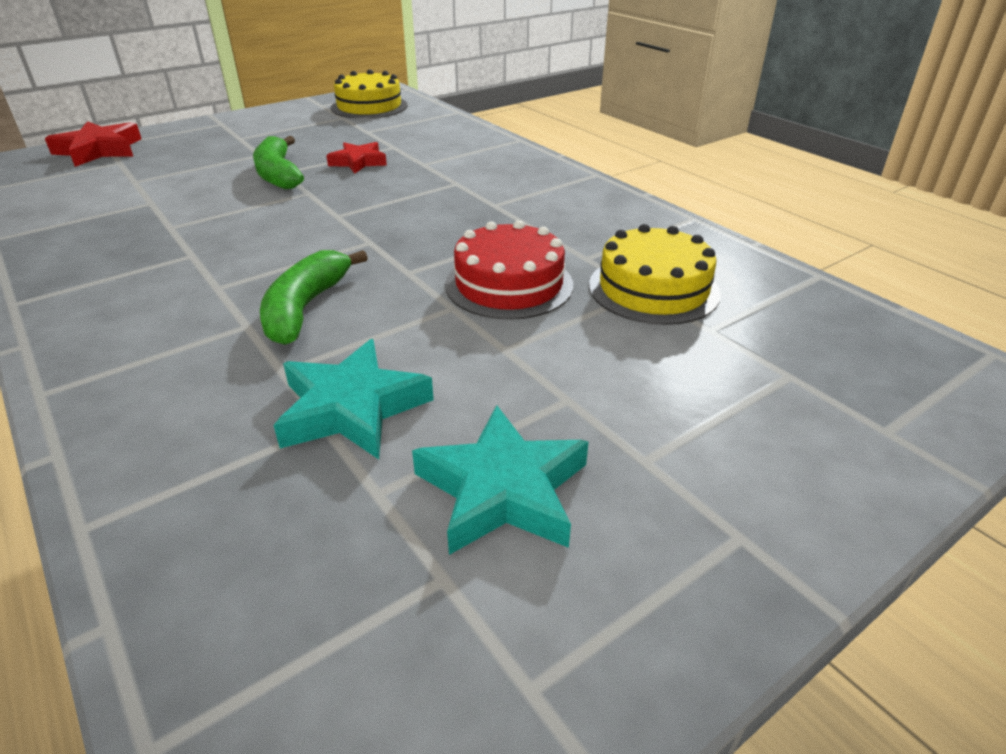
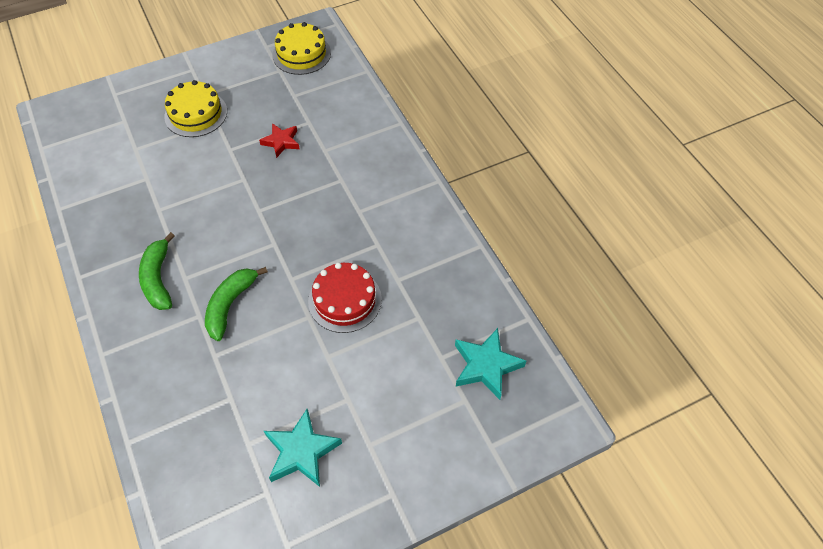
camera: 10 degrees right, 20 degrees up
(99, 150) = (110, 102): red star -> none
(278, 174) = (226, 152): green banana -> green banana (158, 279)
(352, 408) = (244, 389): turquoise star -> turquoise star (486, 366)
(653, 289) = (425, 317): yellow cake -> yellow cake (196, 114)

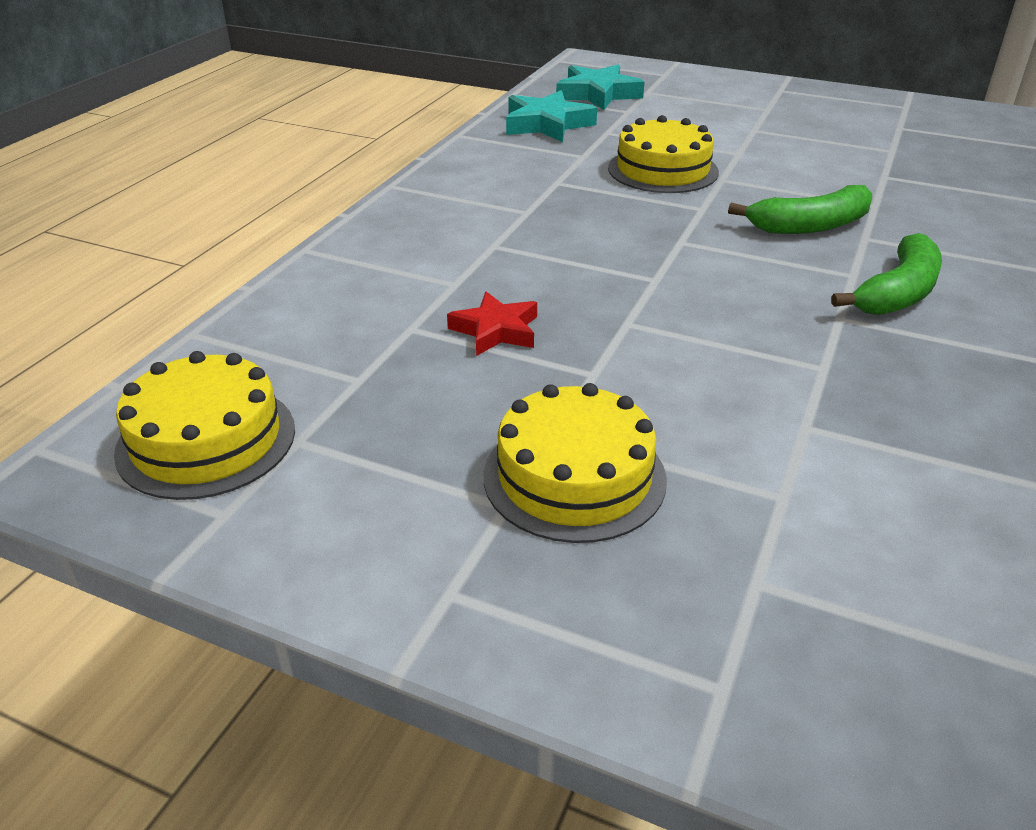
camera: 130 degrees left, 20 degrees down
(301, 451) = (839, 128): turquoise star -> turquoise star (547, 124)
(345, 300) = (663, 170): red cake -> yellow cake

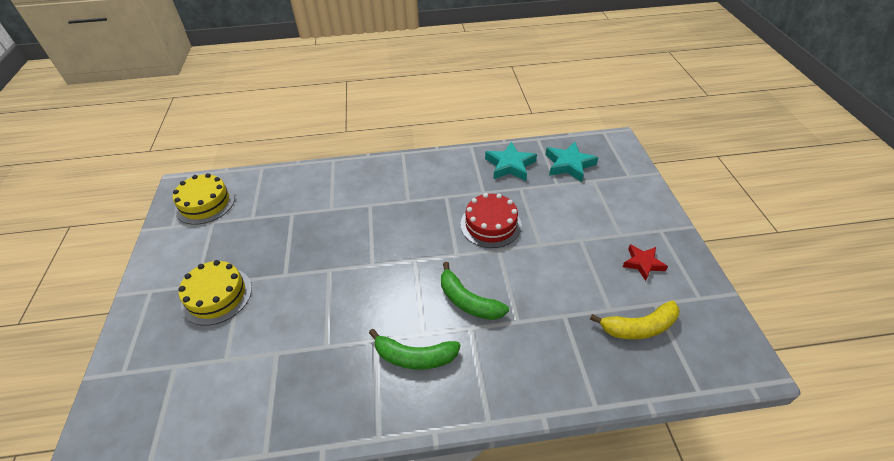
camera: 60 degrees right, 10 degrees up
(496, 330) = (302, 235): red star -> red star (643, 263)
(663, 170) = (490, 224): yellow cake -> red cake
(931, 145) = (639, 327): none -> yellow banana

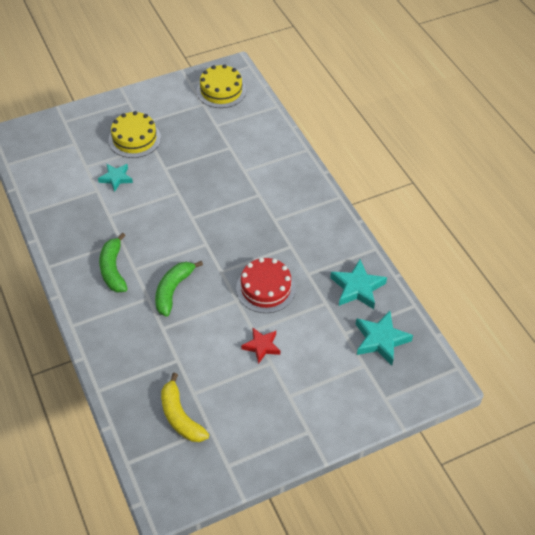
camera: 70 degrees right, 5 degrees up
(269, 327) = (116, 178): none -> turquoise star
(643, 263) = (256, 417): red star -> red star (261, 346)

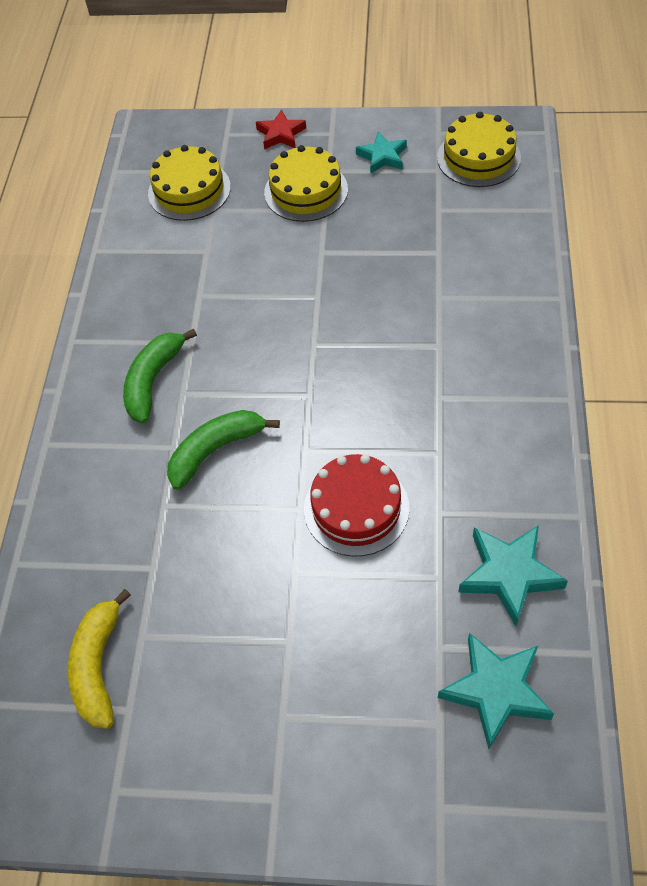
camera: 35 degrees right, 5 degrees up
(63, 160) = (189, 190): none -> yellow cake
(116, 178) = (243, 242): turquoise star -> turquoise star (382, 156)
(261, 346) = (290, 606): red star -> red star (281, 134)

